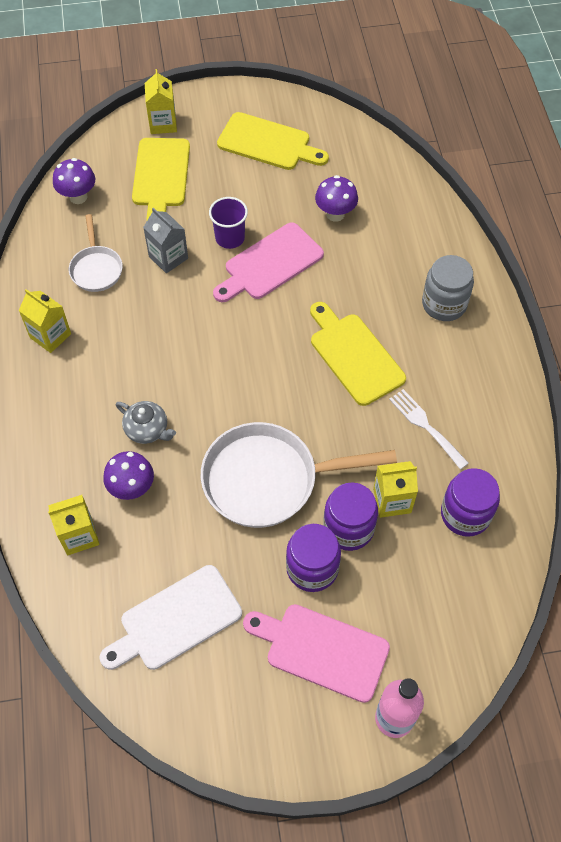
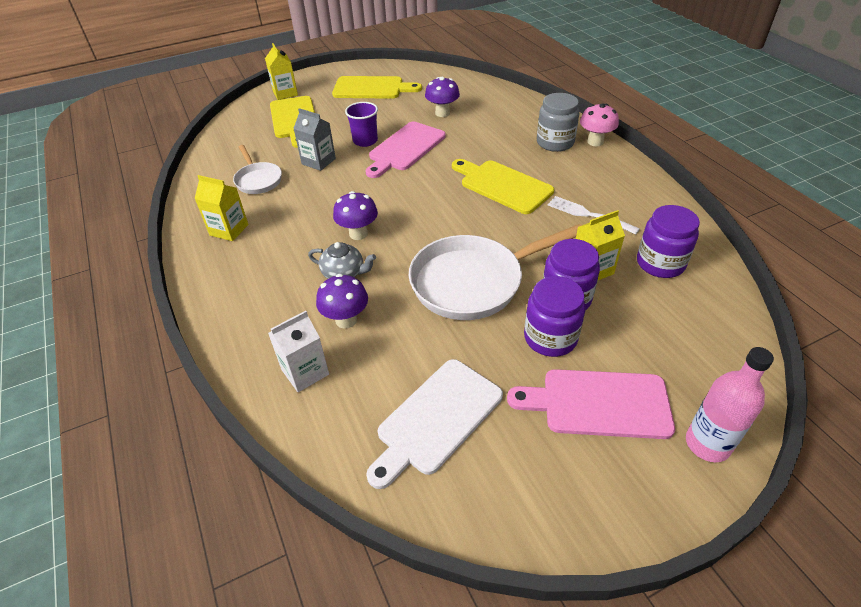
camera: 15 degrees left, 15 degrees down
(78, 197) = (228, 143): purple mushroom -> purple mushroom (358, 234)
(79, 535) = (305, 372): yellow carton -> white carton
(491, 316) = (595, 142): none -> pink mushroom

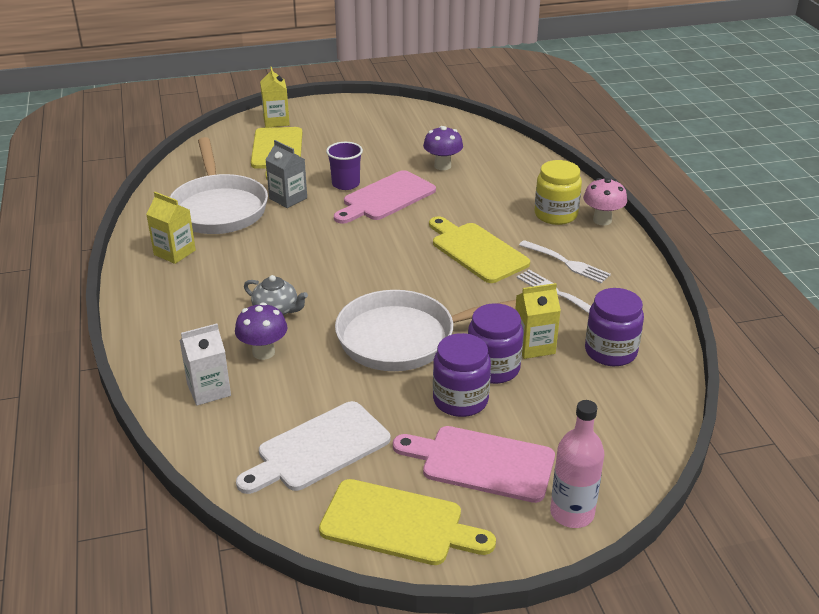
camera: 10 degrees right, 10 degrees down
(258, 180) = (218, 208): white pan -> white pan, size x1.89
(358, 234) = (304, 275): purple mushroom -> none
(372, 88) = (374, 128): yellow cutting board -> yellow cutting board (398, 524)
(555, 142) = (555, 215): grey jar -> yellow jar
(583, 185) = (566, 263): none -> white fork

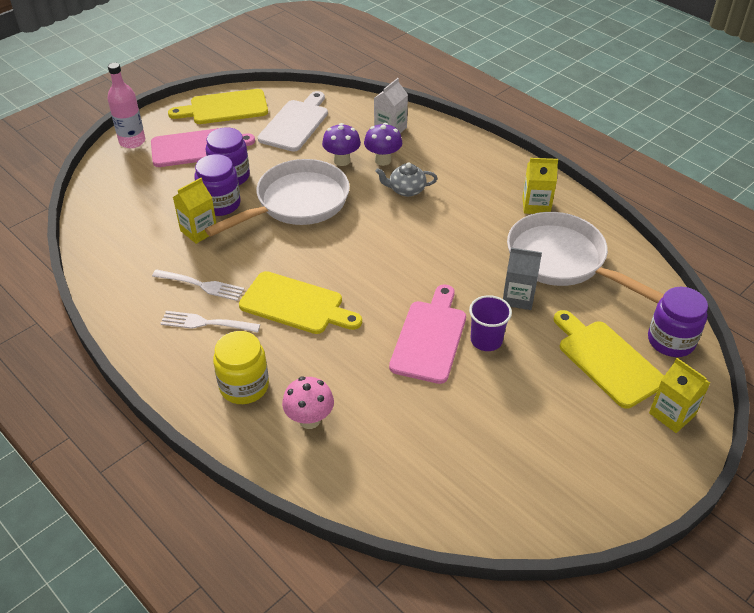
camera: 150 degrees right, 10 degrees up
(442, 166) = (413, 416): purple mushroom -> purple mushroom (342, 161)
(602, 220) = (191, 398): pink mushroom -> pink mushroom (309, 420)
(610, 351) = (138, 247): purple jar -> purple jar (671, 341)

